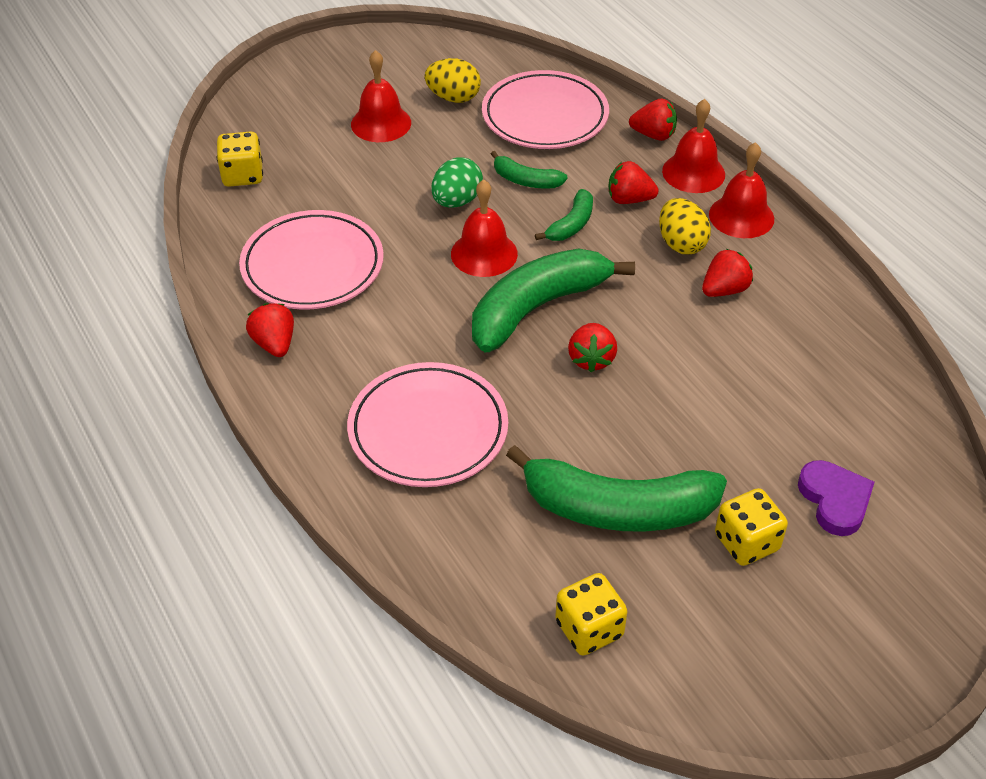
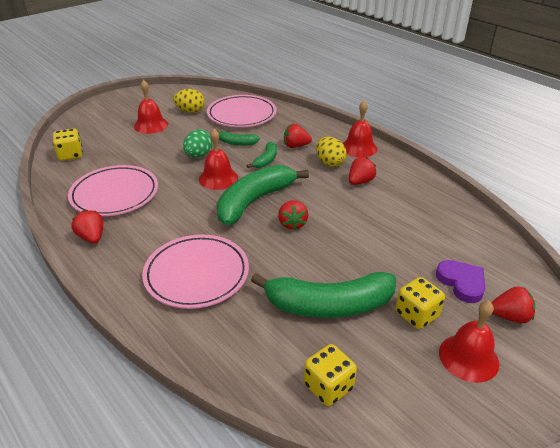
camera: 10 degrees left, 10 degrees down
(653, 135) = (302, 118): red strawberry -> red strawberry (509, 316)
(693, 172) = (327, 131): red bell -> red bell (468, 357)

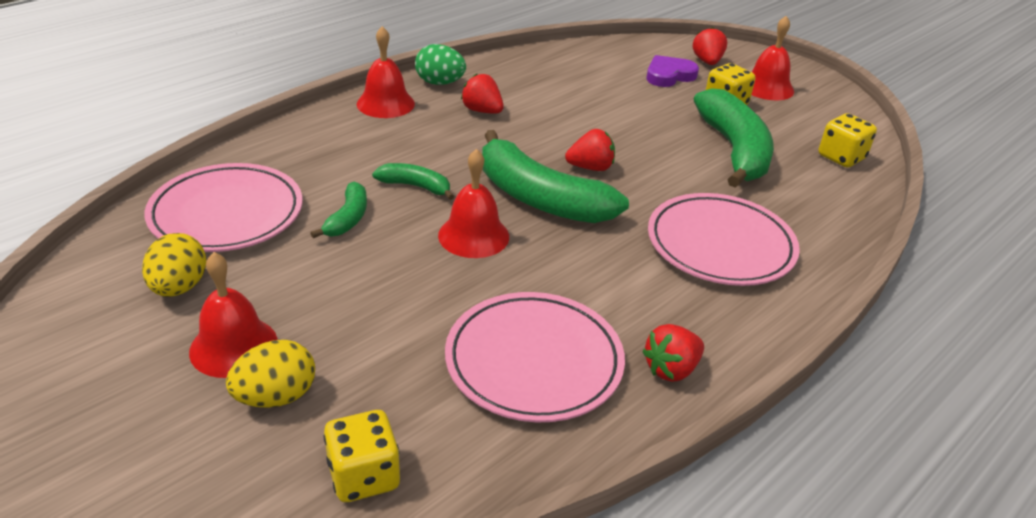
camera: 95 degrees left, 0 degrees up
(198, 155) = (391, 262): green egg -> green egg (440, 83)
(296, 146) = (371, 157): red strawberry -> none
(330, 163) = (429, 130): yellow egg -> yellow egg (276, 397)

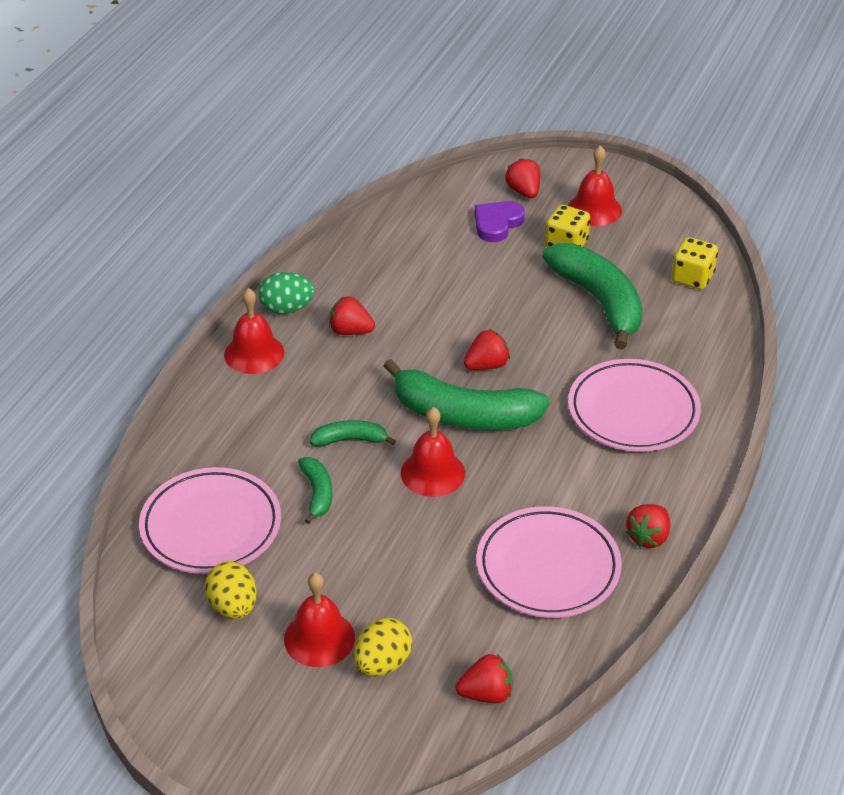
camera: 20 degrees left, 5 degrees up
(364, 476) = (486, 694): yellow dice -> red strawberry

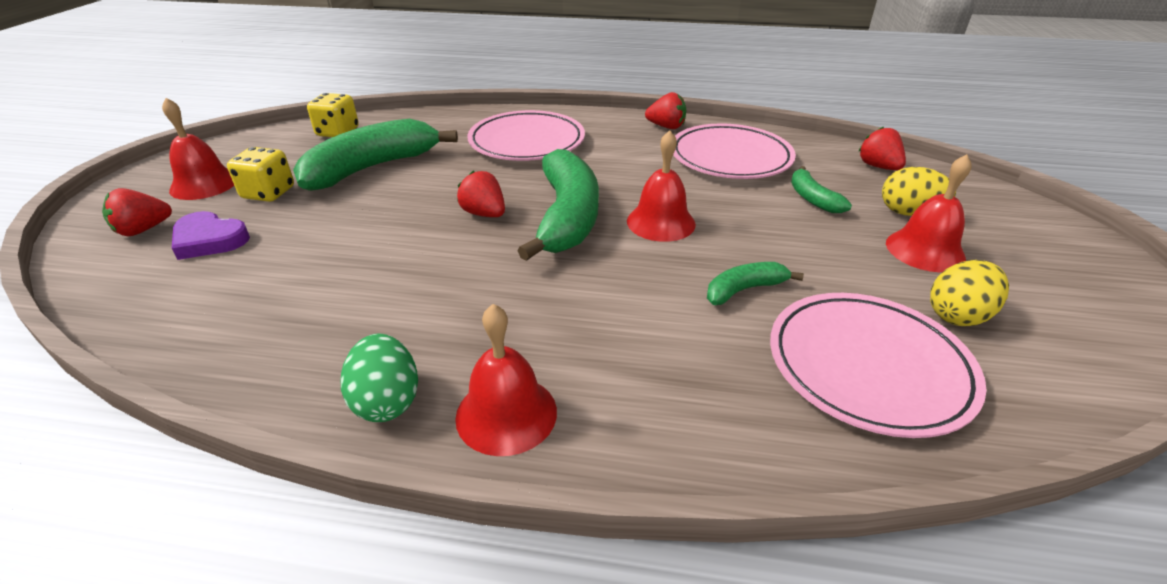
camera: 105 degrees left, 5 degrees down
(350, 331) = (437, 321): red strawberry -> none
(350, 440) = (644, 282): green banana -> green banana (812, 198)

